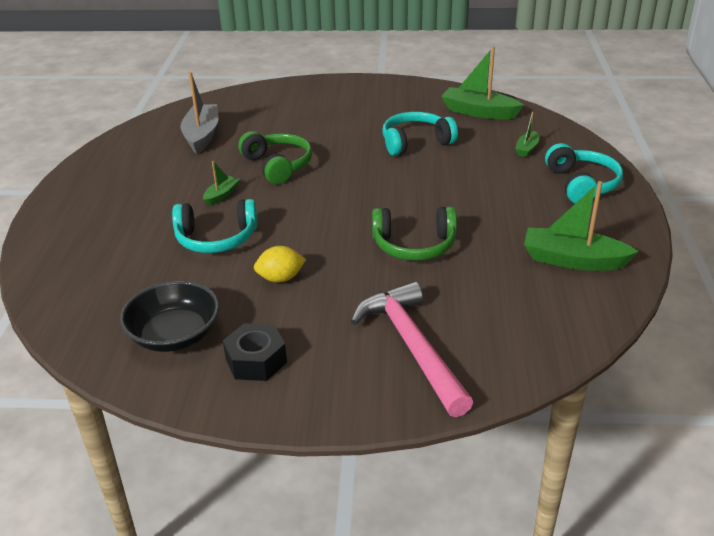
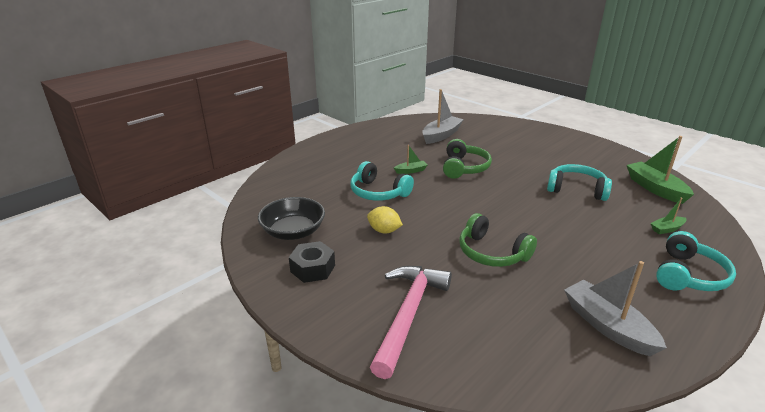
camera: 40 degrees right, 5 degrees down
(573, 260) = (607, 326): green boat -> grey boat

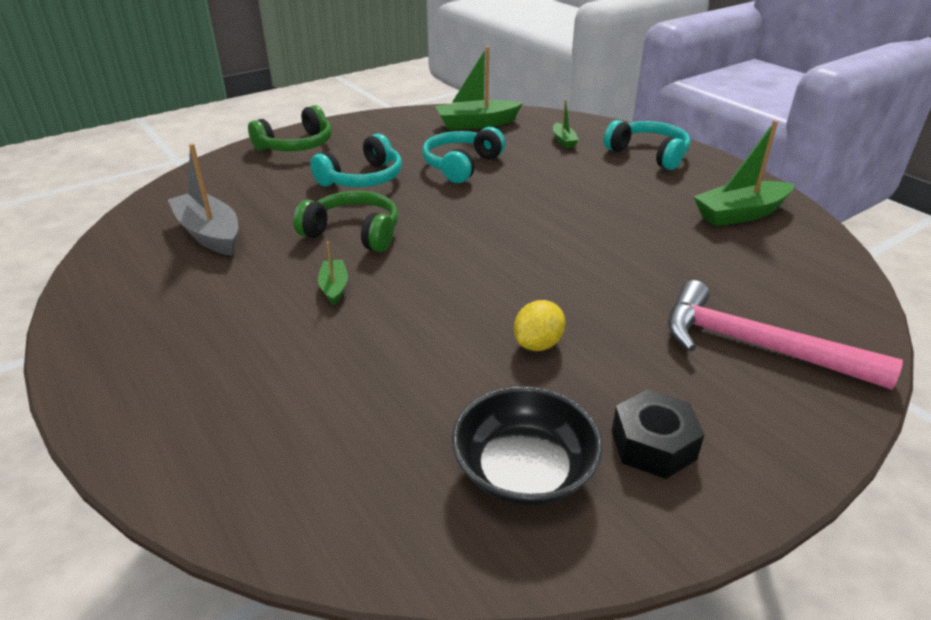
camera: 80 degrees left, 5 degrees up
(378, 192) = (401, 336): turquoise headphones -> turquoise headphones (363, 179)
(491, 253) = (607, 255): green headphones -> green headphones (296, 145)
(607, 326) = (740, 214): grey boat -> green boat

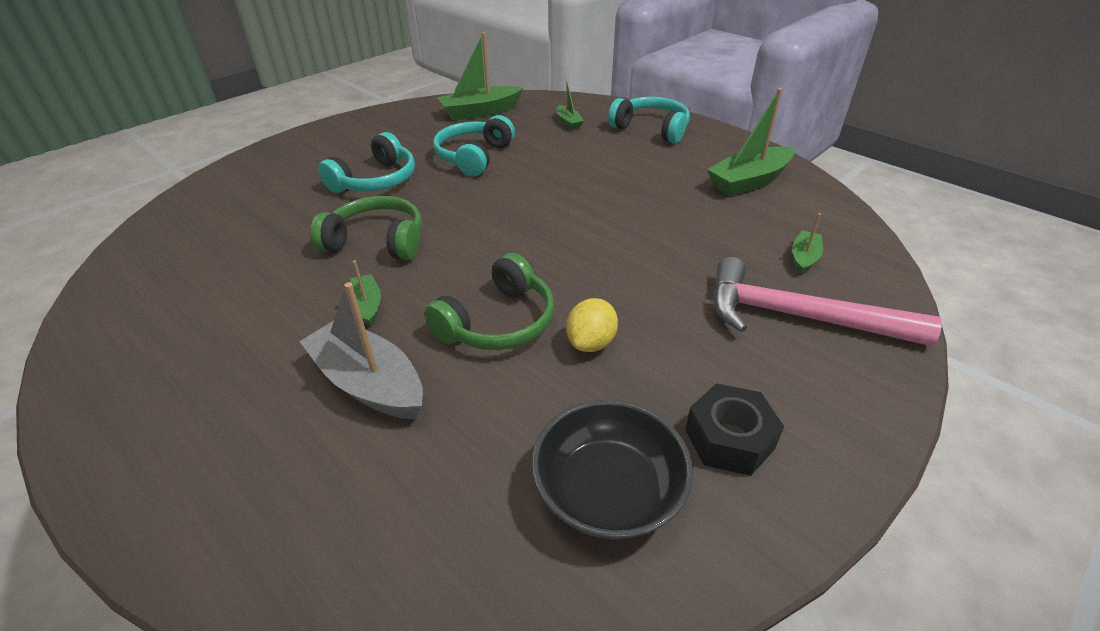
camera: 10 degrees left, 5 degrees up
(209, 234) = (219, 259): grey boat -> grey boat (369, 383)
(296, 145) = (299, 151): green headphones -> green headphones (498, 322)
(778, 293) = (804, 258): none -> green boat

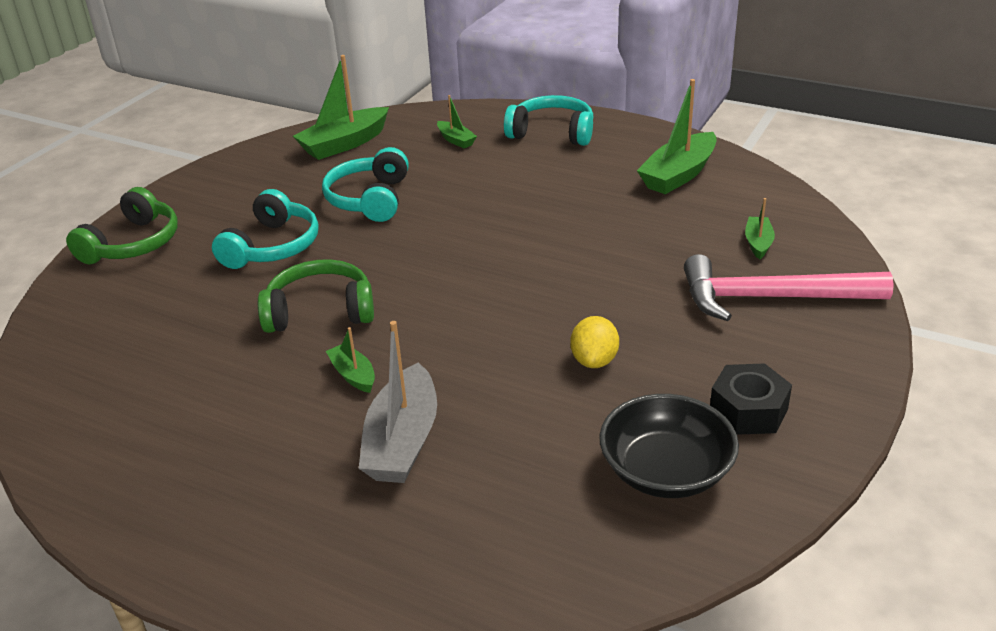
camera: 15 degrees left, 5 degrees down
(369, 383) = (403, 441): grey boat -> grey boat turned 105 degrees counterclockwise
(498, 322) = (496, 362): green headphones -> green headphones (133, 244)

